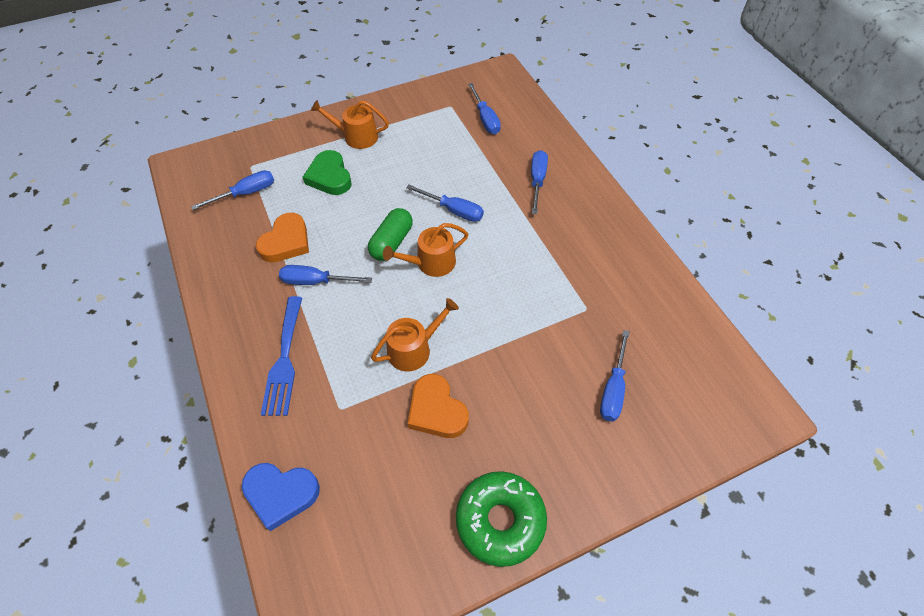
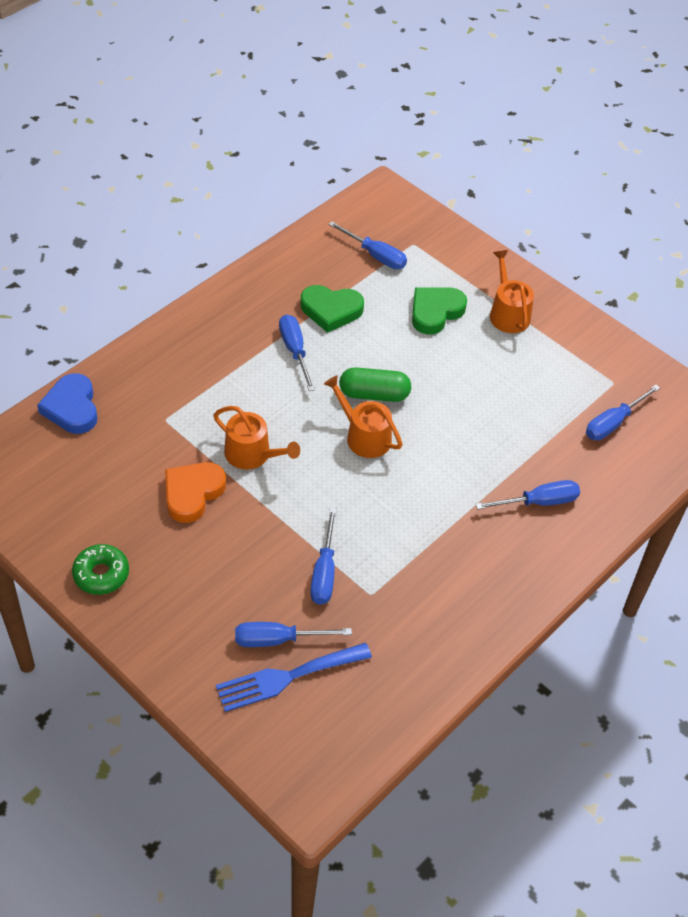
camera: 65 degrees right, 5 degrees down
(284, 360) = (198, 361): blue fork -> blue fork (287, 677)
(286, 242) = (331, 310): orange heart -> green heart
(453, 210) = (447, 434): blue screwdriver -> blue screwdriver (324, 572)
(500, 520) = (101, 574): green donut -> green donut, size x0.64

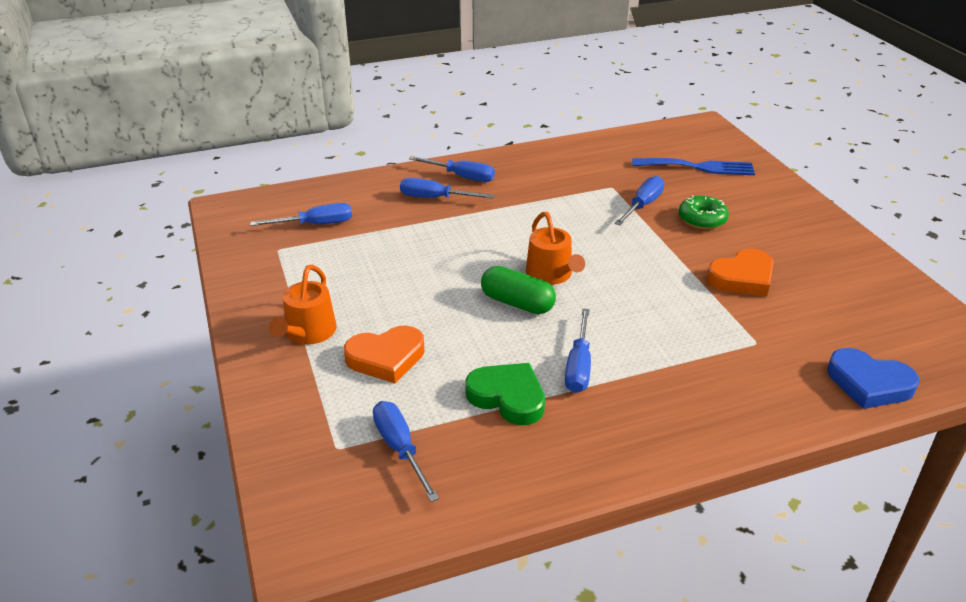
camera: 150 degrees left, 15 degrees down
(72, 408) = (869, 384): blue heart -> blue heart turned 105 degrees clockwise
(101, 574) = (841, 248): green donut -> green donut (702, 219)
(252, 454) = (671, 290): orange watering can -> none
(278, 640) = (698, 183): blue screwdriver -> blue screwdriver (461, 176)
(435, 312) = (386, 358): green heart -> orange heart

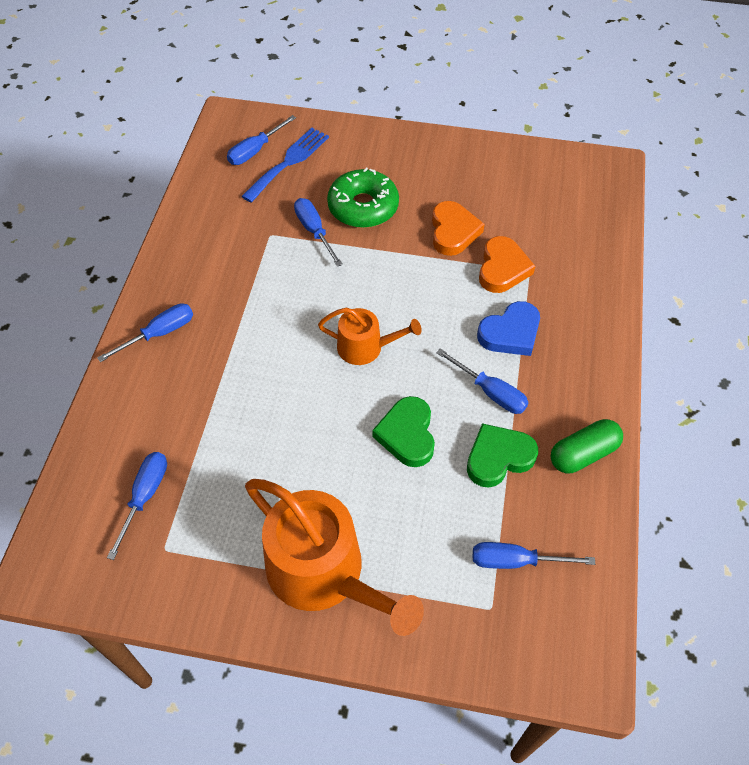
camera: 60 degrees left, 20 degrees up
(308, 333) = (324, 573): orange watering can -> orange watering can, size x1.86
(386, 358) = (399, 523): orange heart -> orange heart (502, 268)
(435, 198) = (180, 373): blue screwdriver -> blue screwdriver (255, 151)
(482, 330) = (407, 434): none -> green heart
(517, 303) = (387, 391): green capsule -> green capsule (583, 454)
(702, 219) = (363, 207): green donut -> green donut, size x1.56
(869, 384) = (602, 241): blue heart -> blue heart (510, 333)

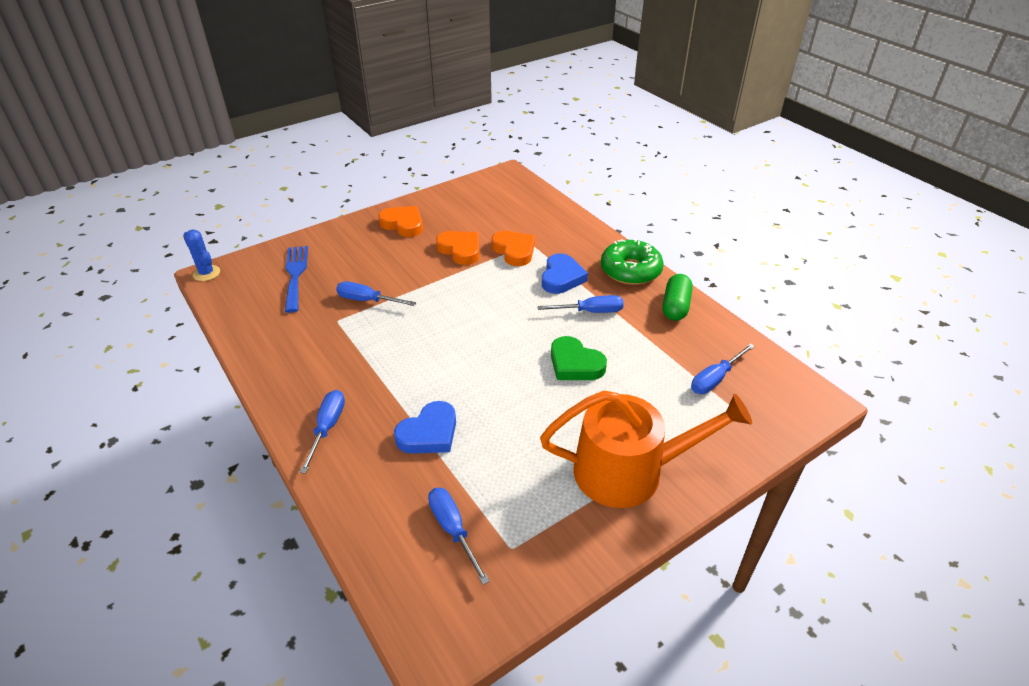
camera: 45 degrees left, 15 degrees down
(219, 400) = (429, 433): none -> blue heart
(227, 114) = (206, 273): none -> blue cactus
(255, 151) = (260, 282): blue screwdriver -> none
(363, 207) = (384, 269): green donut -> green donut (630, 270)
(365, 347) = (488, 338): orange watering can -> none
(435, 165) = (403, 224): none -> orange heart
(498, 458) = (638, 339): green heart -> none

